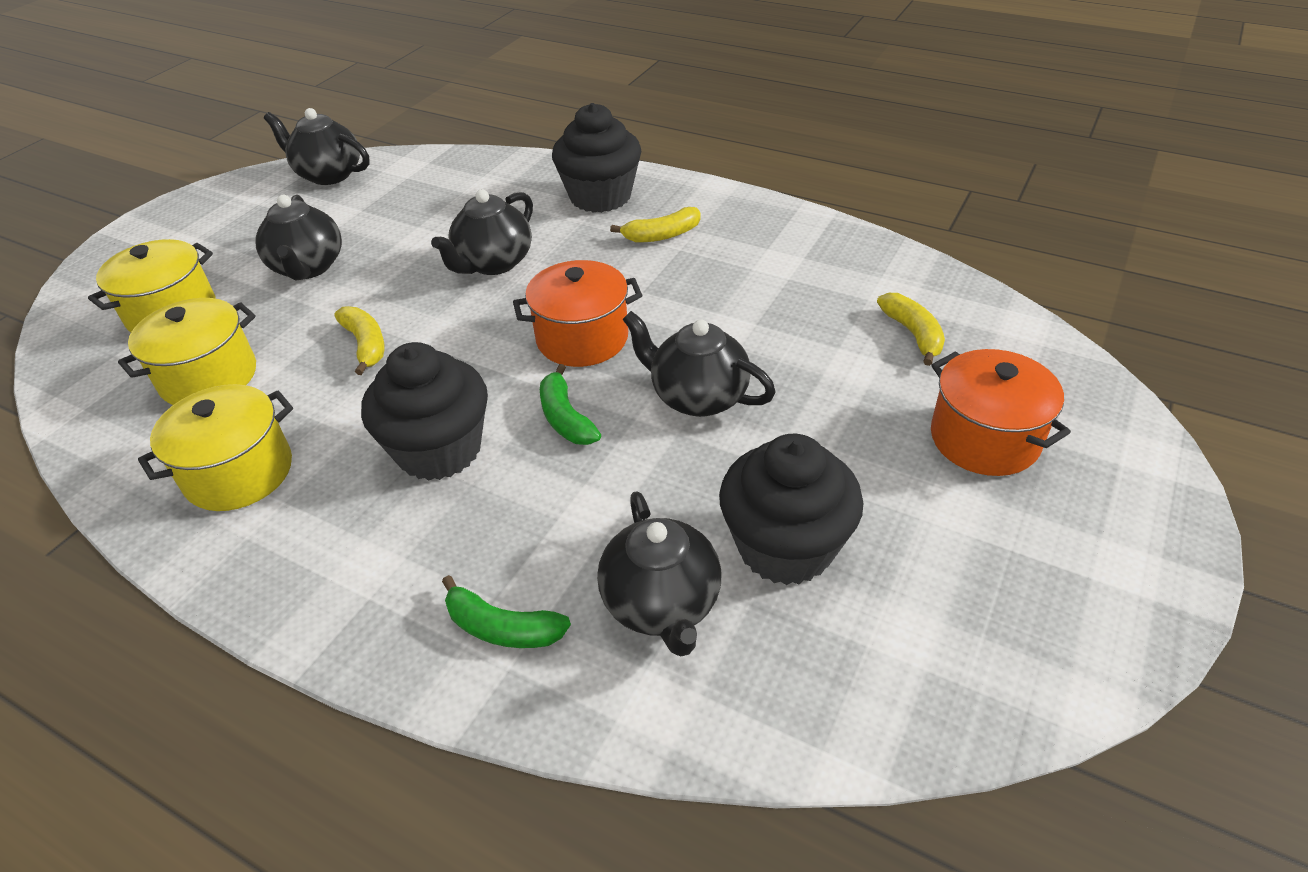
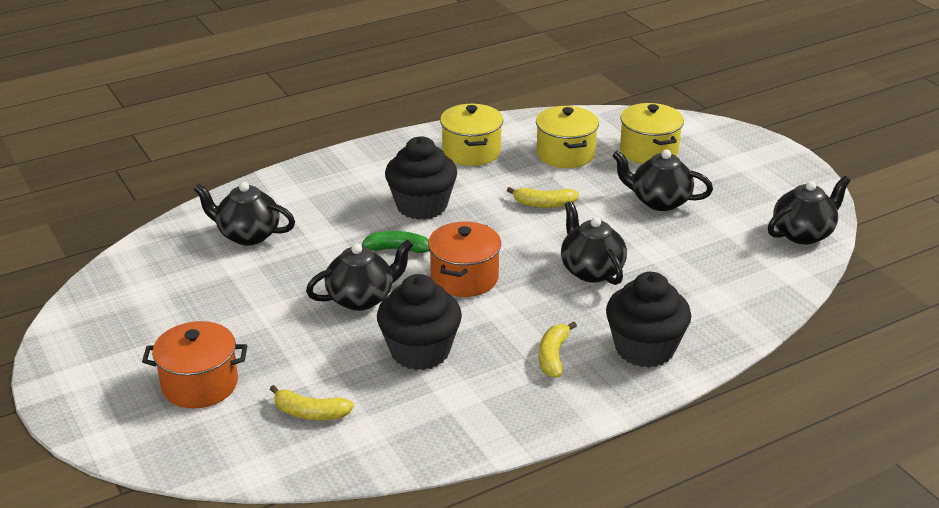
camera: 120 degrees right, 10 degrees down
(502, 627) = (290, 194): green banana -> none
(785, 546) = (230, 280): black cupcake -> black cupcake (420, 351)

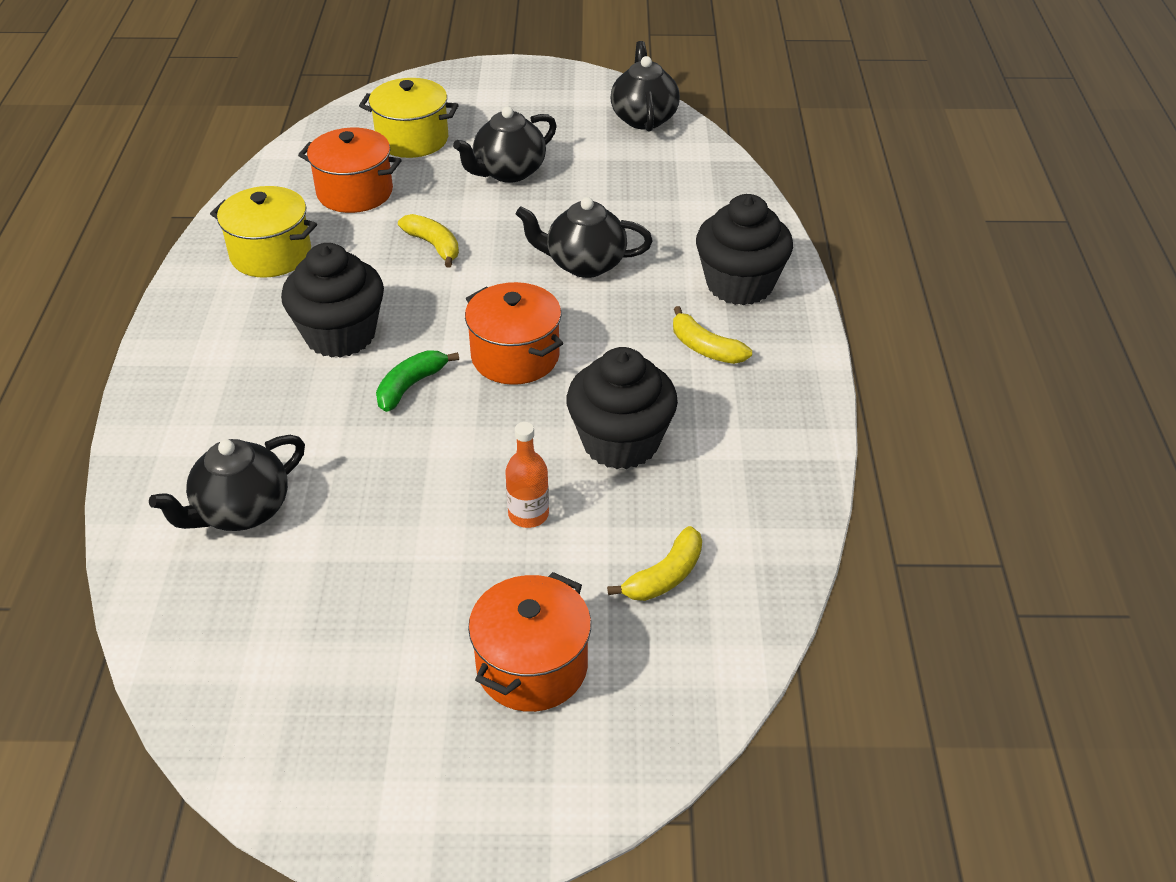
camera: 60 degrees left, 10 degrees up
(323, 337) = (528, 514): none -> orange bottle
(361, 298) = (480, 453): black teapot -> none
(544, 204) = (434, 246): yellow banana -> yellow banana turned 75 degrees counterclockwise
(565, 154) = (355, 192): yellow pot -> orange pot

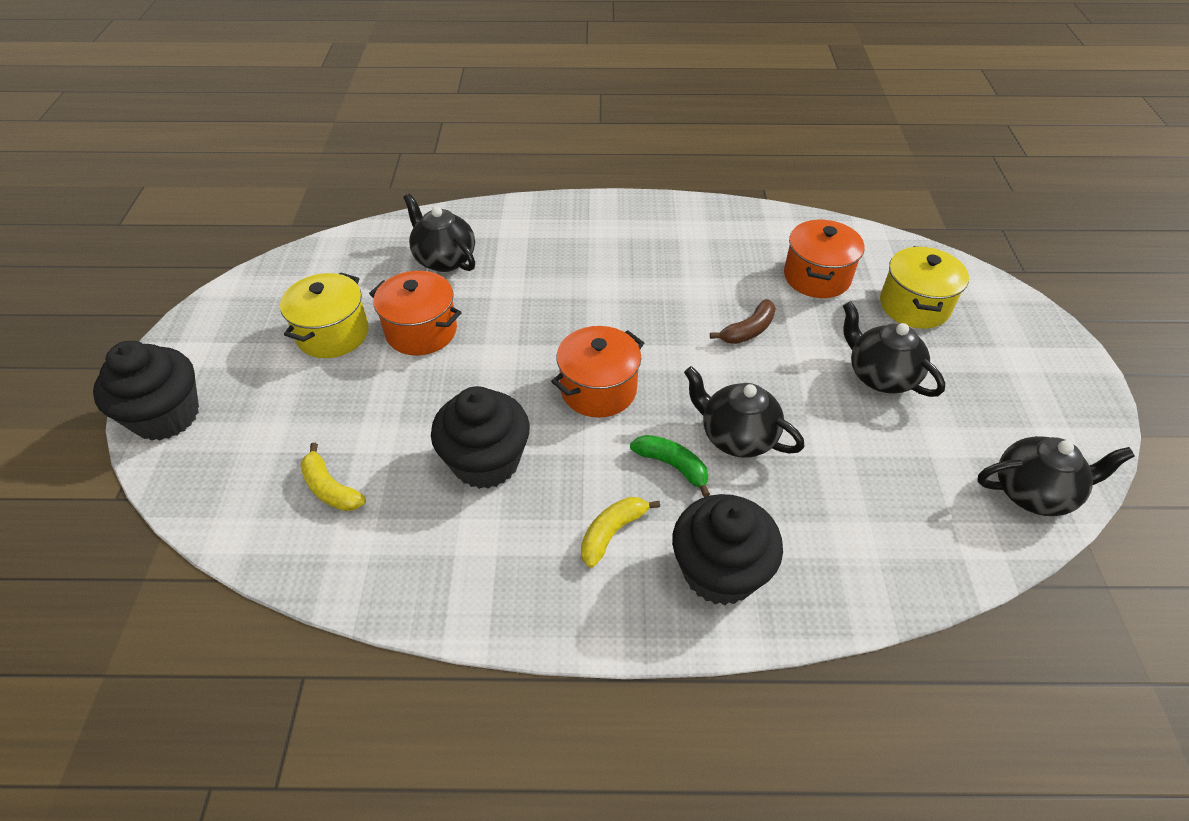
camera: 90 degrees right, 5 degrees up
(271, 254) = (720, 240): yellow pot -> yellow pot (333, 334)
(340, 335) = (623, 286): black cupcake -> black cupcake (166, 416)
(411, 386) = (563, 329): green banana -> green banana (672, 466)
(434, 246) = (748, 330): yellow banana -> brown banana
(528, 514) = (413, 403): orange bottle -> none
(532, 666) = (270, 408): orange pot -> orange pot (421, 331)
(584, 264) = (737, 436): black teapot -> black teapot turned 60 degrees counterclockwise

